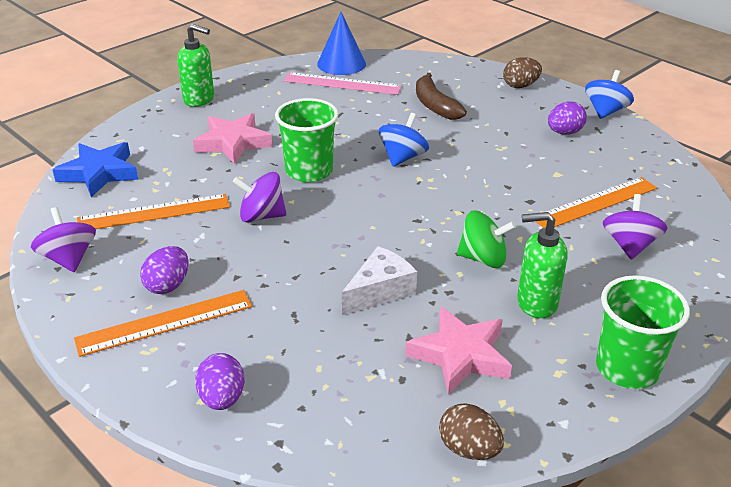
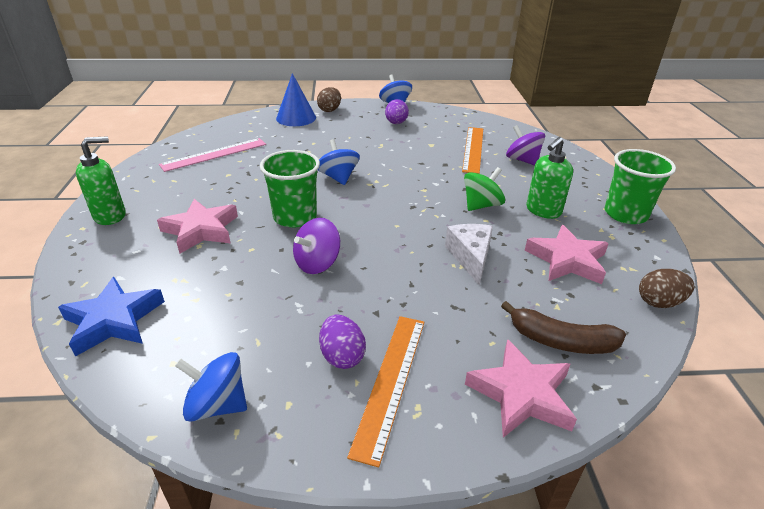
camera: 50 degrees left, 0 degrees up
(69, 259) = (217, 405): purple spinning top -> blue spinning top
(154, 213) = (229, 316): orange ruler -> none
(222, 398) = (521, 394): purple egg -> pink star
(341, 64) = (190, 143): blue cone -> blue cone (296, 118)
(435, 106) = (302, 140): brown banana -> brown banana (561, 341)

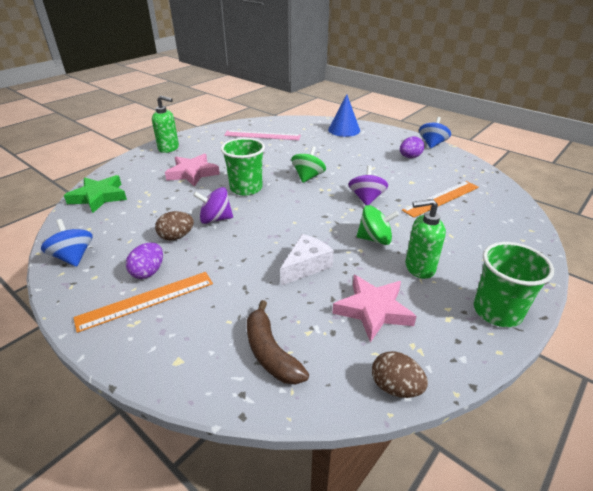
camera: 45 degrees right, 0 degrees up
(113, 320) = (99, 197): blue star -> green star
(329, 110) = (375, 132): brown egg -> brown egg (176, 237)
(338, 177) = (308, 177): blue spinning top -> green spinning top
(521, 394) = (193, 359): pink star -> none
(522, 160) = (472, 224): purple spinning top -> purple spinning top (366, 199)

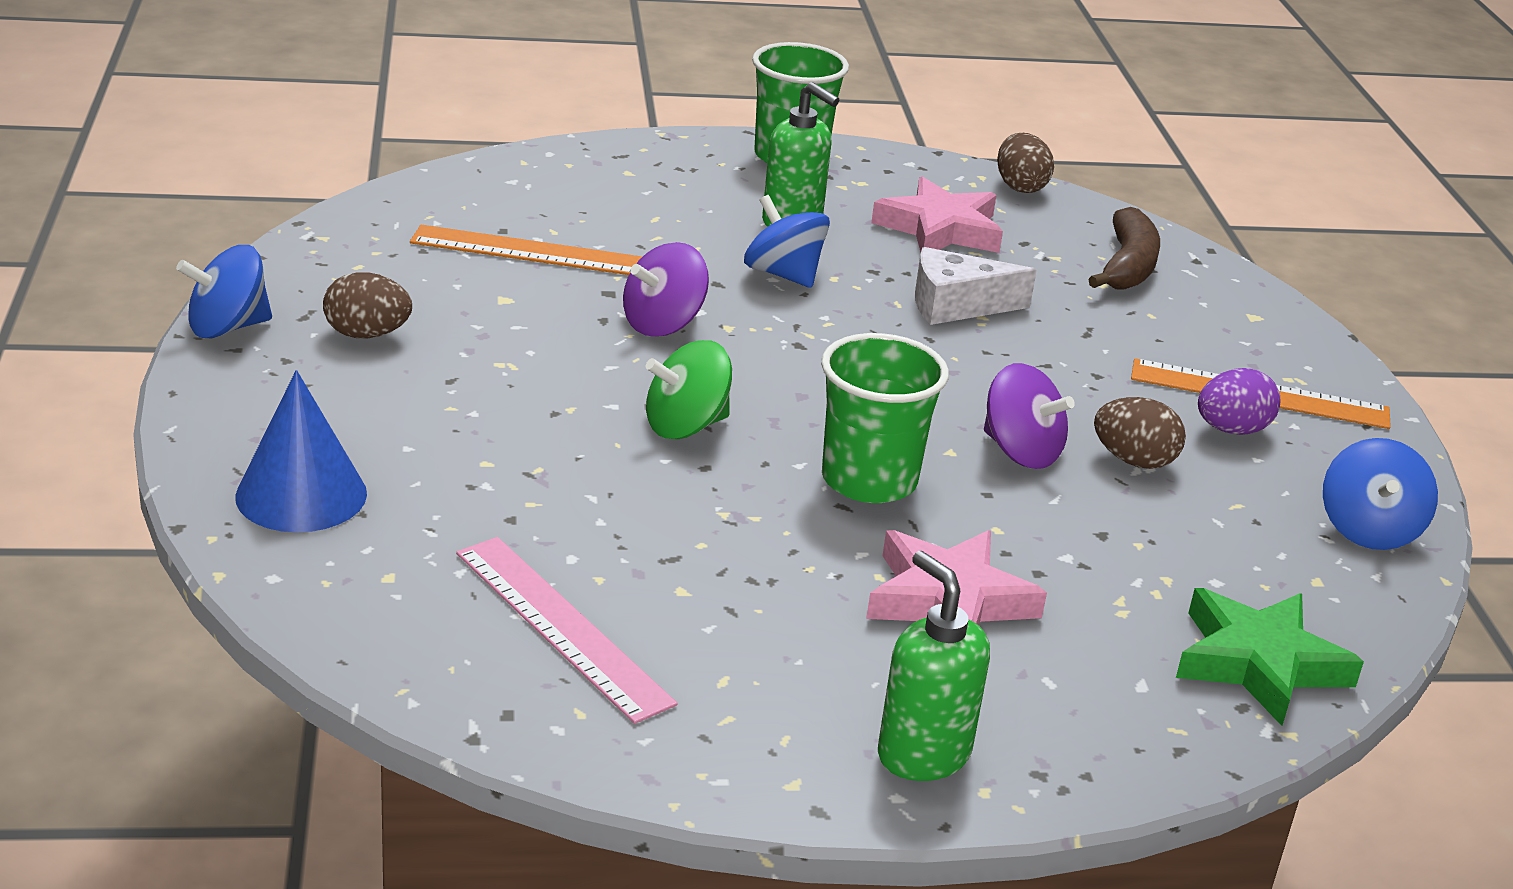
camera: 140 degrees left, 5 degrees down
(375, 239) = (783, 274): green spinning top -> blue spinning top
(410, 157) = (367, 334): purple egg -> brown egg

